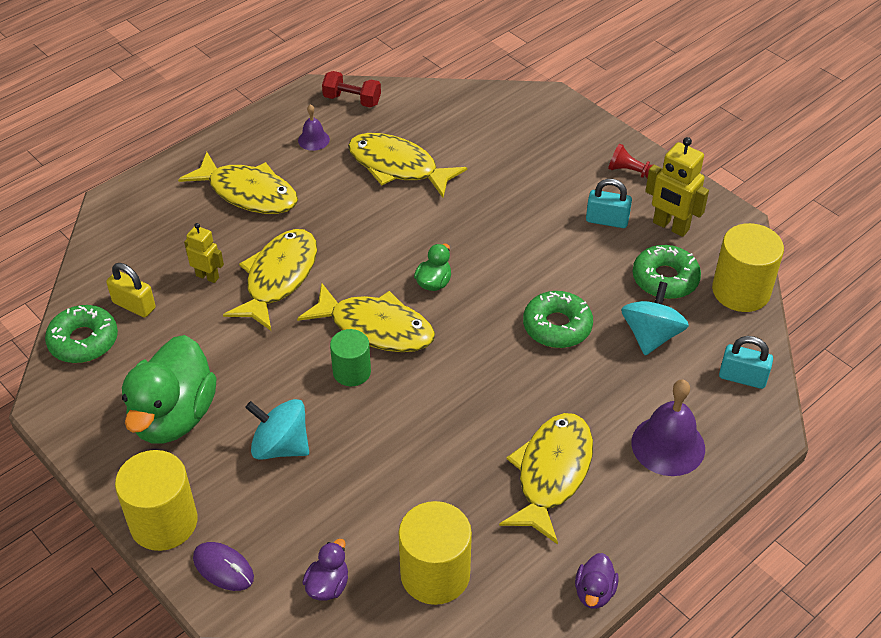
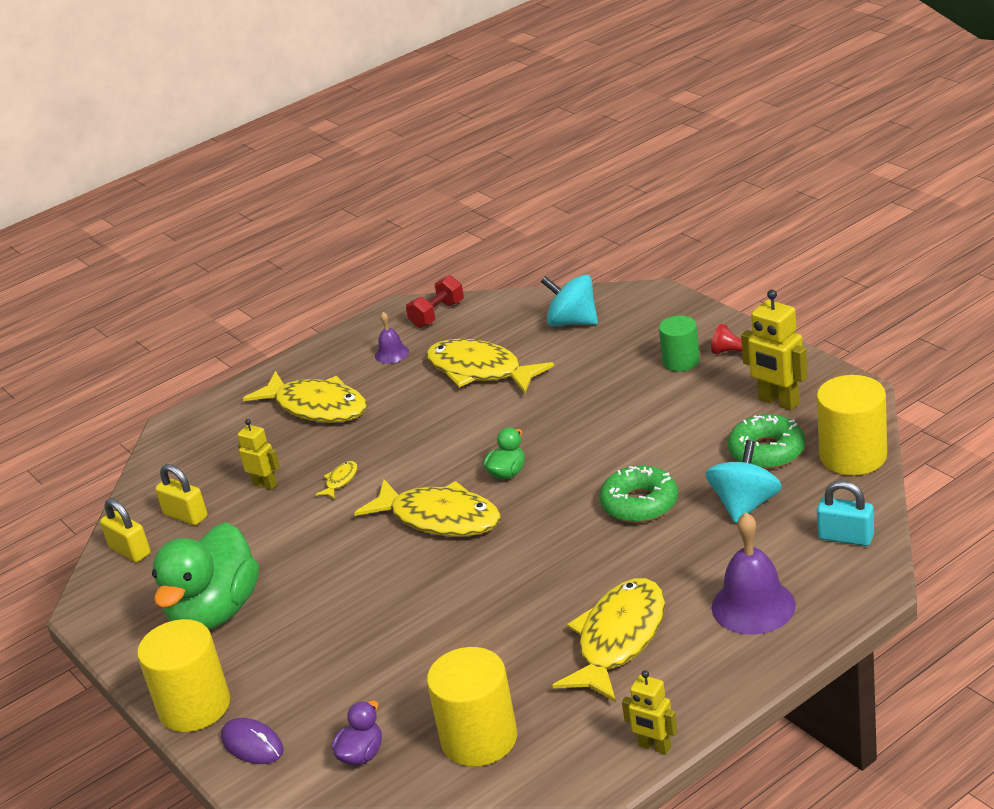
camera: 10 degrees right, 15 degrees down
(83, 341) = (130, 551): green donut -> yellow padlock
(278, 278) = (340, 481): yellow fish -> yellow fish, size x0.40
(281, 446) = (325, 632): turquoise spinning top -> turquoise spinning top (572, 322)
(352, 100) = (437, 314): red dumbbell -> red dumbbell turned 75 degrees counterclockwise
(352, 372) = (409, 560): green cylinder -> green cylinder (681, 361)
(594, 592) = (654, 747): purple duck -> yellow robot
(607, 220) = (706, 402): turquoise padlock -> none

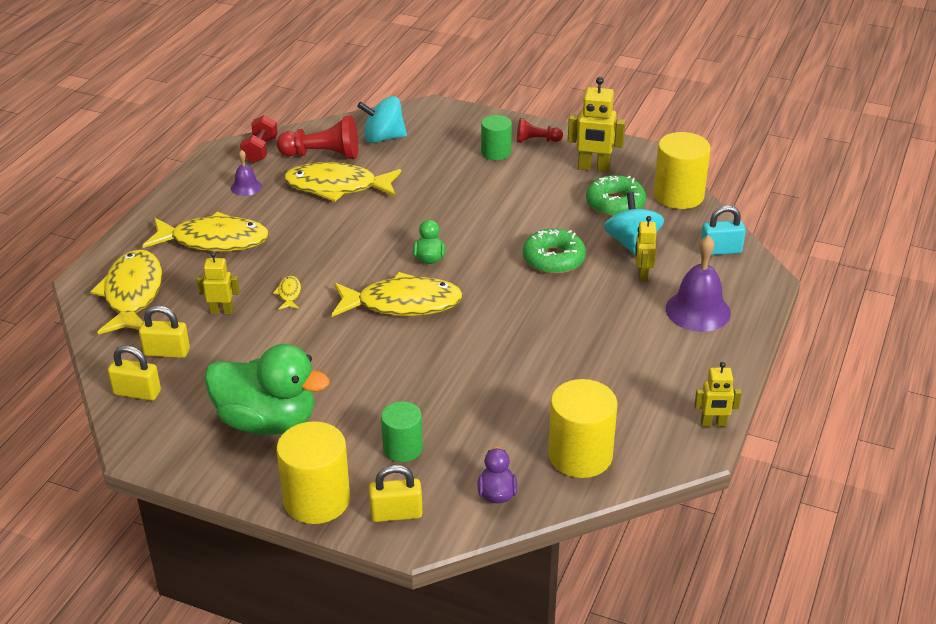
camera: 35 degrees left, 5 degrees up
(215, 612) = (267, 421): green duck -> green duck turned 60 degrees counterclockwise
(252, 744) = (396, 514): purple mouse -> yellow padlock
(313, 677) = (402, 448): none -> green cylinder
(495, 331) = (322, 155): none -> red pawn
(618, 640) = (622, 358): yellow fish -> yellow fish (133, 294)
(725, 546) = (642, 275): none -> yellow robot

